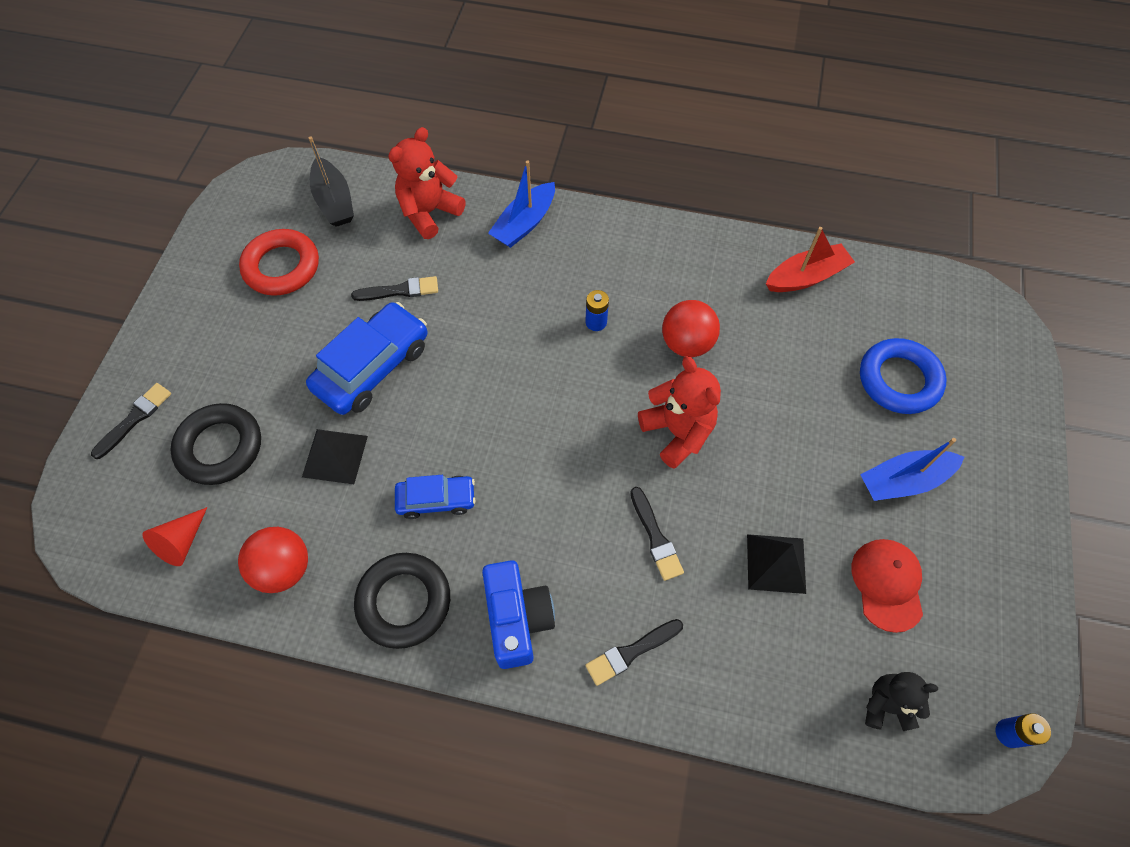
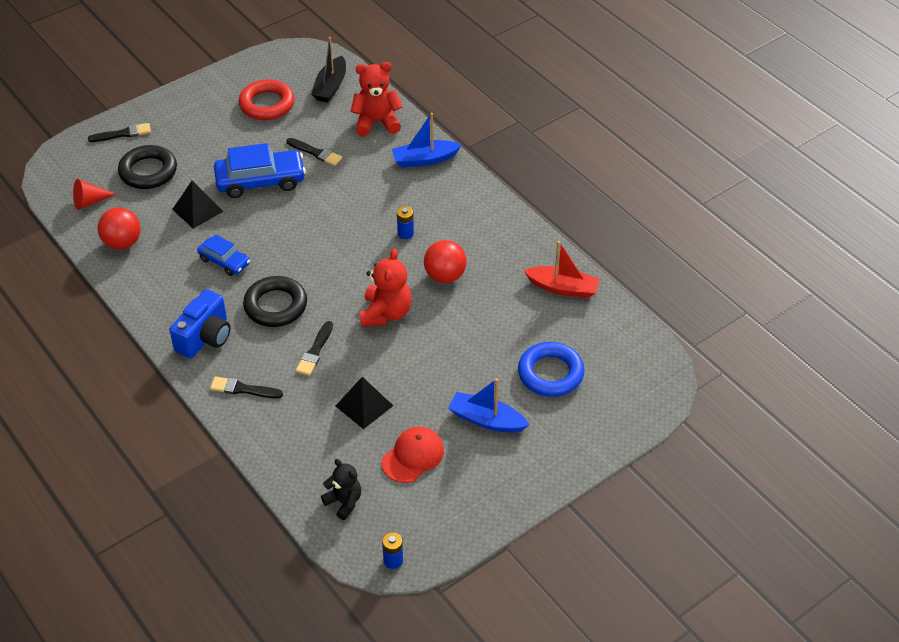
camera: 40 degrees right, 15 degrees down
(404, 602) = (161, 294): black ring -> black ring (275, 306)

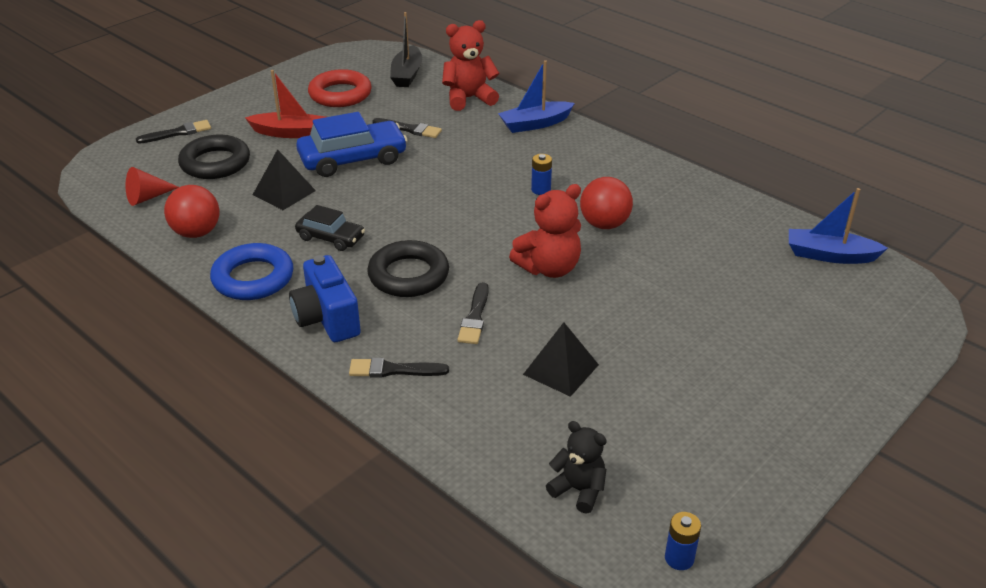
camera: 10 degrees left, 10 degrees down
(205, 337) = (327, 318): blue camera -> blue camera turned 135 degrees clockwise
(224, 261) = (331, 238): blue car -> black car
(386, 313) = (549, 268): red teddy bear -> red teddy bear turned 60 degrees clockwise
(413, 456) = (649, 420): red cap -> none
(486, 420) = (725, 366): blue boat -> blue boat (829, 255)
(550, 373) = (778, 307): blue ring -> blue ring (253, 278)
(563, 288) = (747, 221): red boat -> red boat (289, 133)

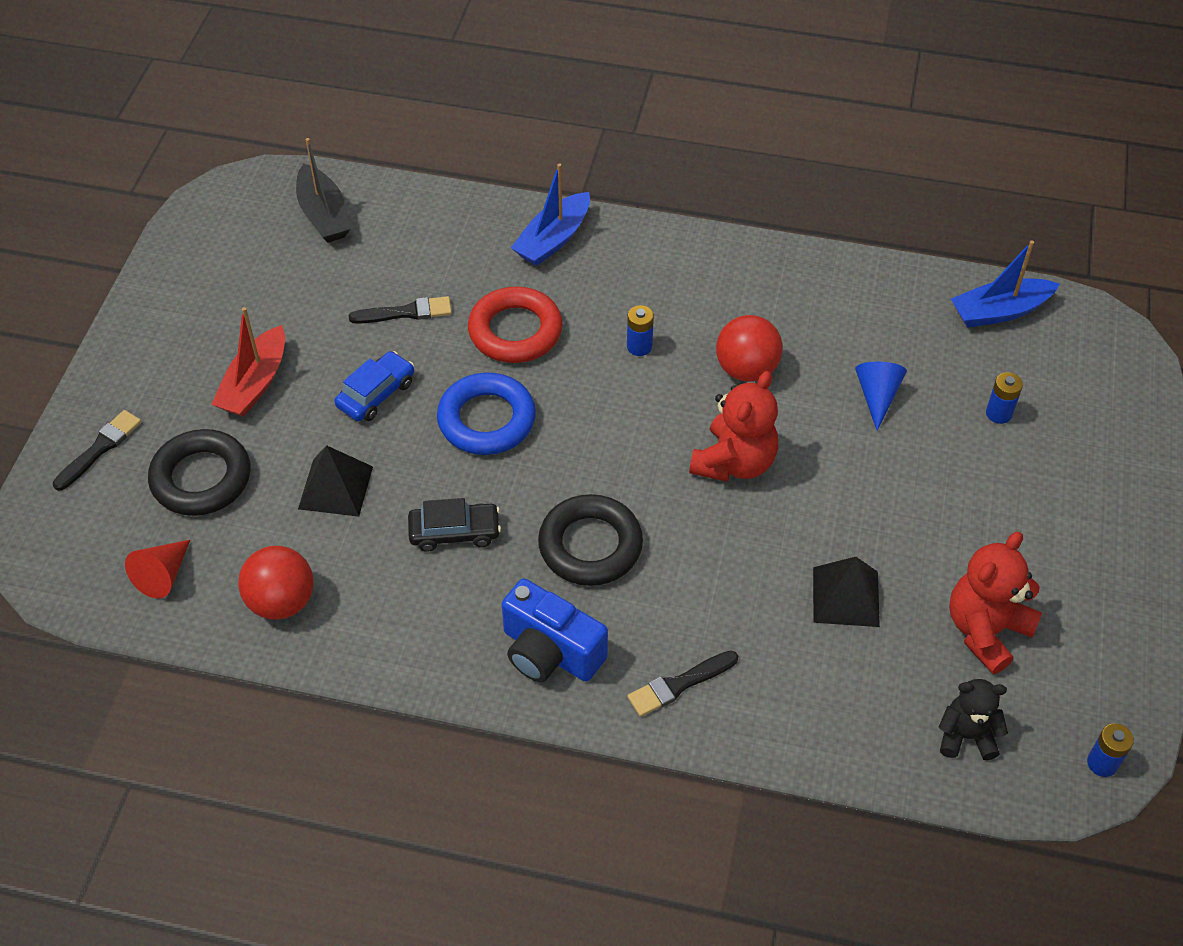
camera: 30 degrees left, 15 degrees up
(253, 278) = (414, 636): blue ring -> blue ring (486, 420)
(289, 133) = (255, 384): red boat -> red boat turned 135 degrees clockwise
(340, 94) = (264, 287): red ring -> red ring (515, 331)
(353, 159) = (376, 394): blue car -> blue car, size x0.58
(469, 98) = (438, 227): red teddy bear -> red teddy bear (985, 630)
(475, 317) = (708, 570): black brush -> none
(688, 269) = (877, 396): none -> blue cone
(778, 311) = (998, 413): none -> blue battery

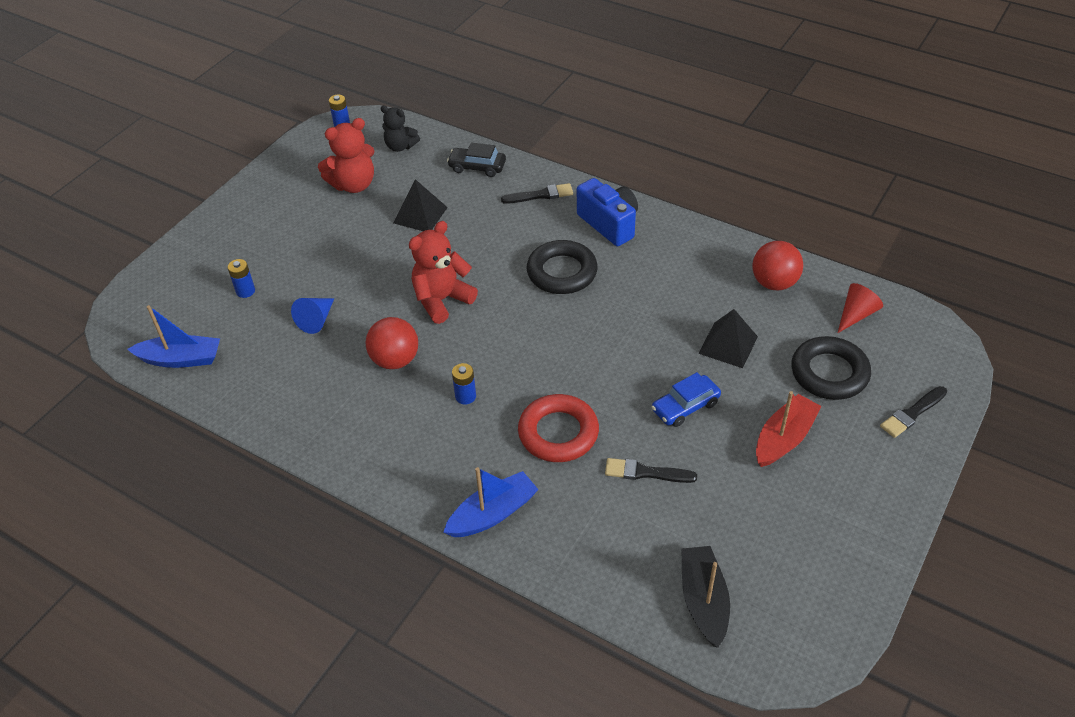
camera: 160 degrees left, 5 degrees down
(454, 532) = (649, 298): black car -> black car (477, 167)
(486, 420) = (604, 367): blue ring -> none

